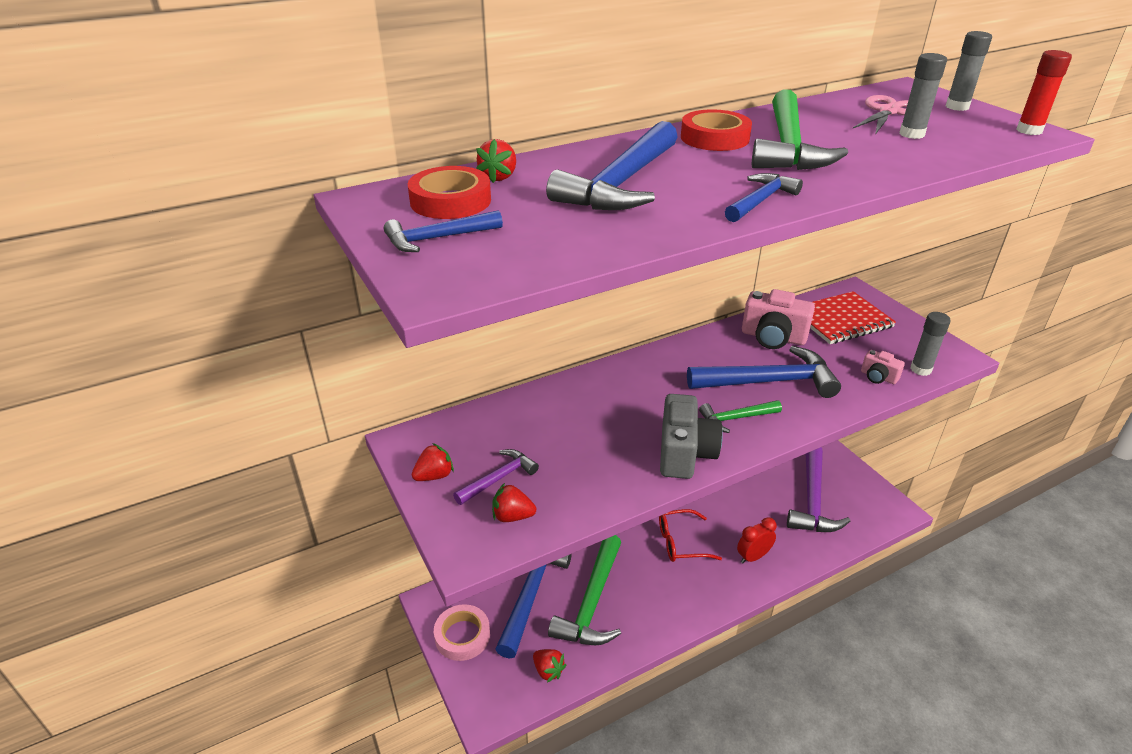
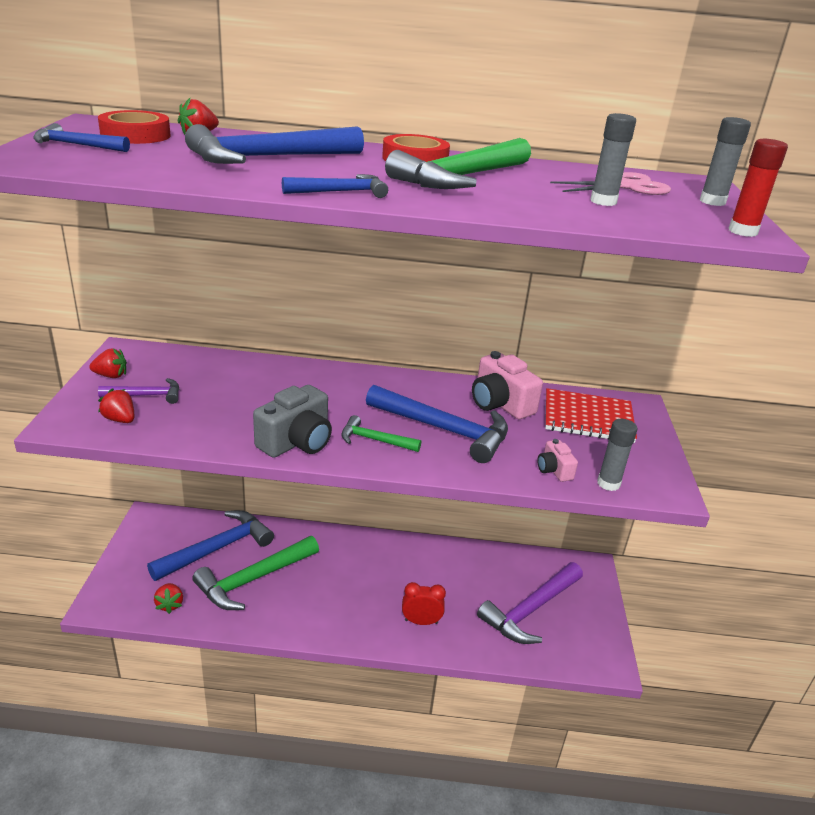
camera: 30 degrees right, 5 degrees down
(462, 636) = (142, 549): pink tape -> none
(681, 542) = (372, 578): red glasses -> none

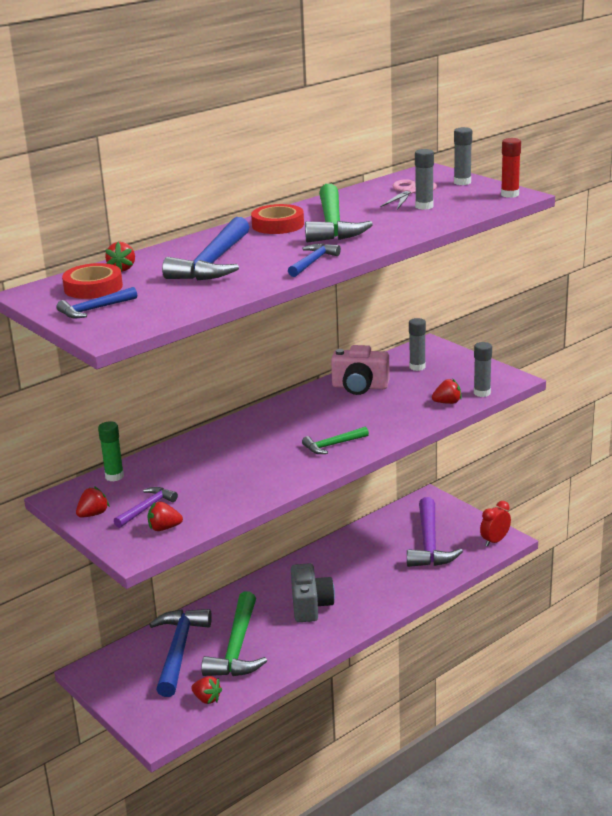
camera: 40 degrees left, 5 degrees down
(184, 357) = (114, 476): none -> green glue stick
(296, 442) = (294, 472): grey camera -> grey camera (310, 605)
(421, 621) = (378, 593): red clock -> red clock (495, 541)
(444, 430) = (358, 418): blue hammer -> none
(554, 470) = (447, 402): pink camera -> red strawberry
(588, 418) = (417, 367): red notebook -> grey glue stick

